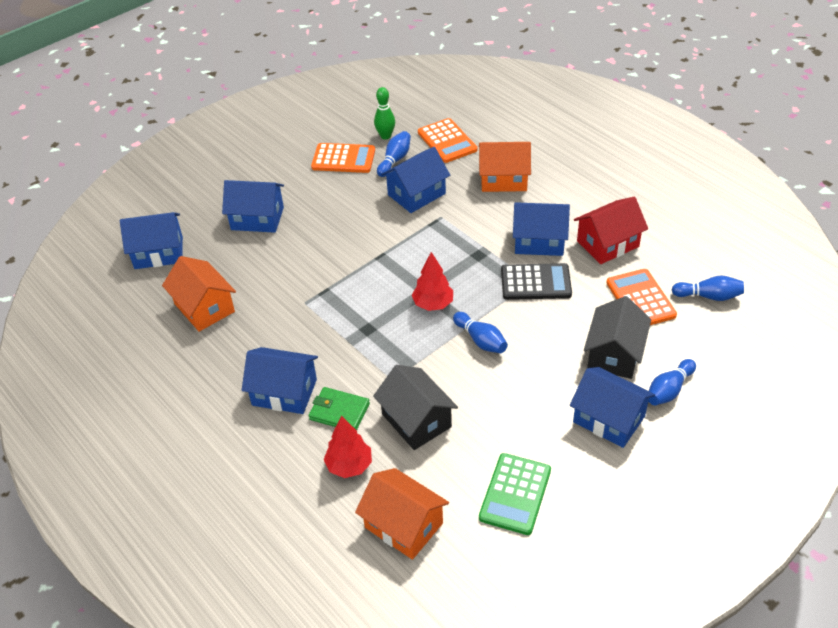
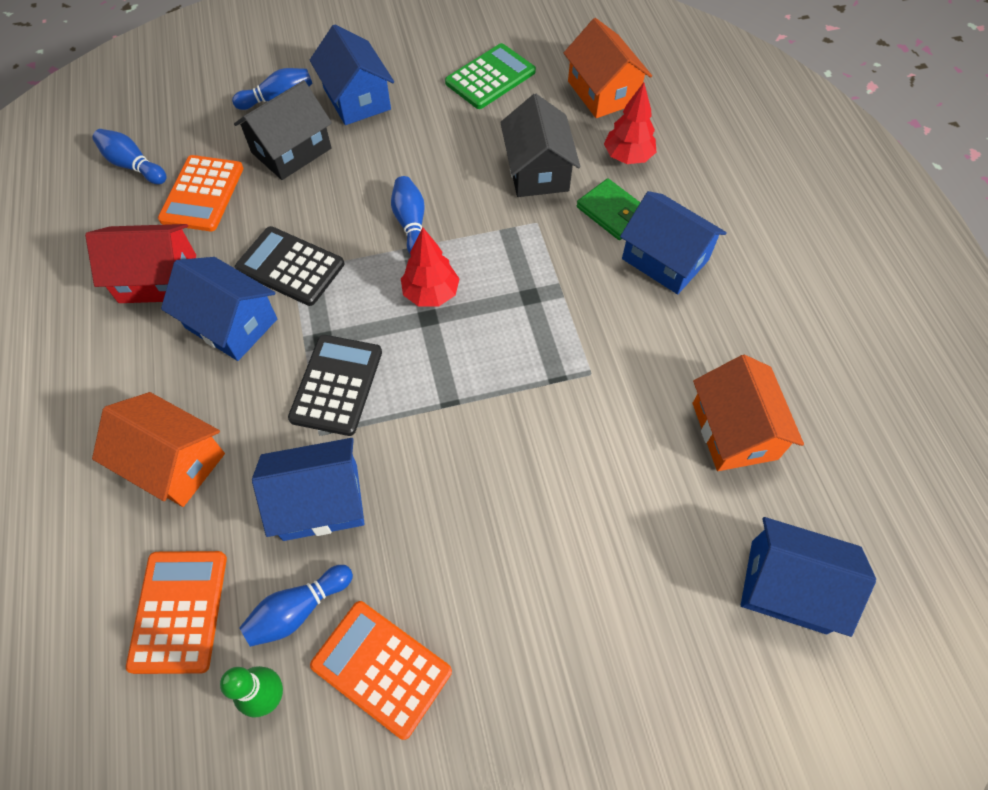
camera: 155 degrees left, 15 degrees up
(257, 218) = (599, 583): blue house -> none
(450, 239) = (337, 385): none -> black calculator

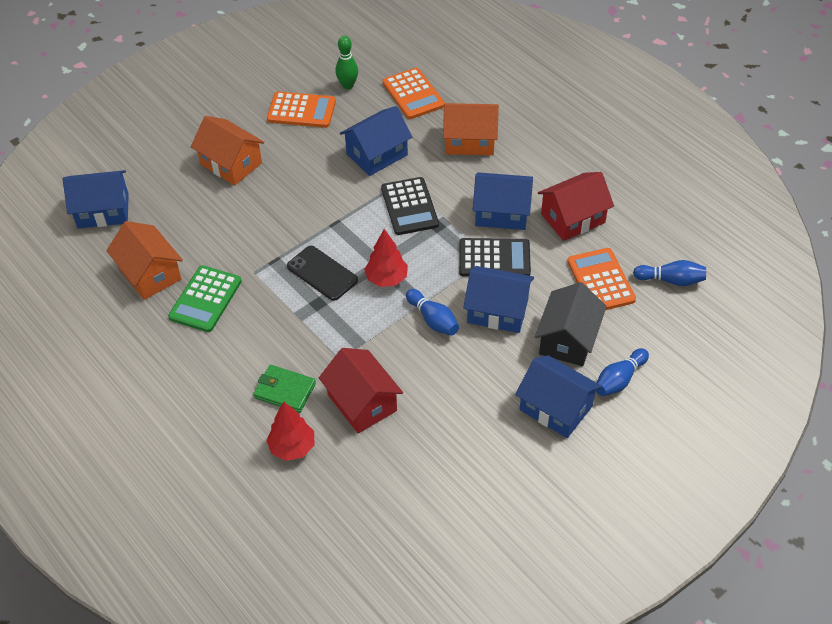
camera: 155 degrees right, 10 degrees down
(298, 610) = (356, 114): blue bowling pin -> none
(490, 77) = (455, 482): green calculator -> green calculator (205, 299)
(505, 334) = (322, 273): none -> black phone
(537, 171) = (362, 403): black house -> red house
(602, 92) = (343, 509): orange house -> orange house (231, 164)
(665, 259) = (230, 368): blue house -> blue house (497, 311)

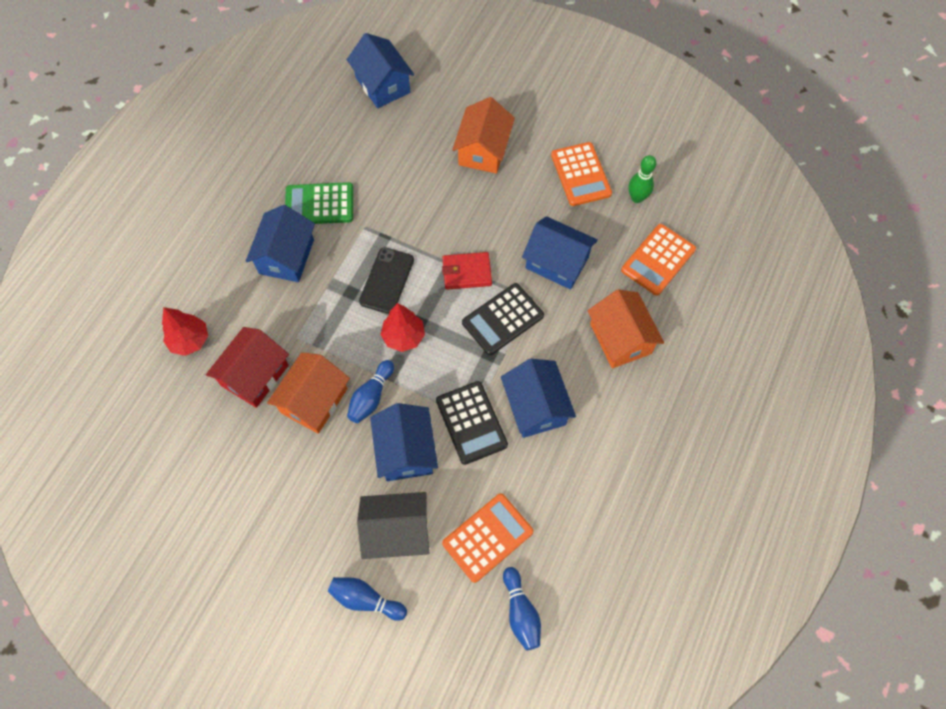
camera: 65 degrees right, 15 degrees up
(150, 274) = (329, 151): orange house -> orange house (314, 400)
(285, 390) = (246, 309): green wallet -> none
(349, 215) = (467, 272): none -> red wallet
(556, 408) = (309, 548): blue house -> blue house (286, 256)
(573, 218) = (561, 479): red house -> none

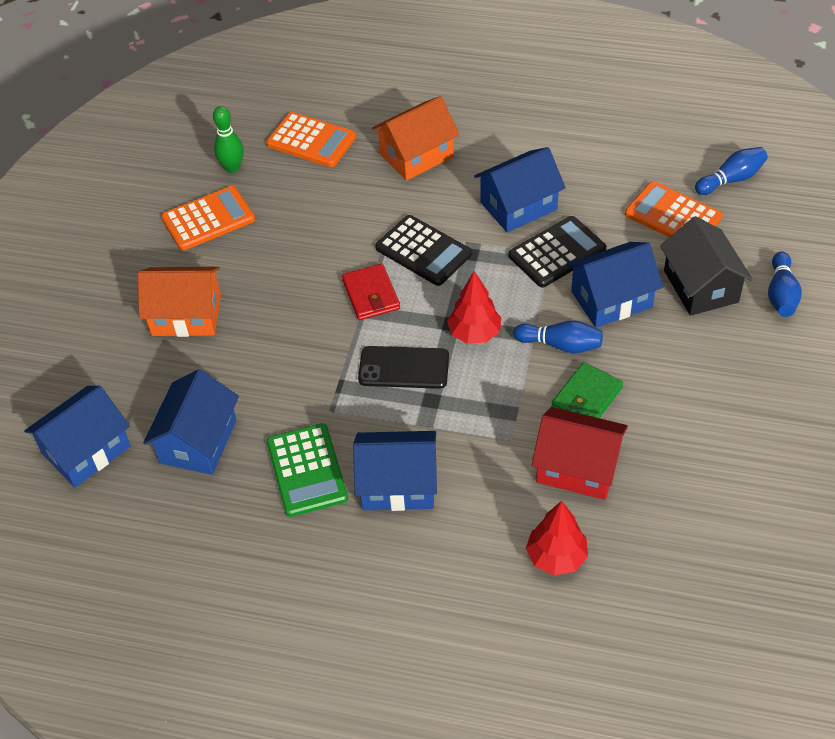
camera: 100 degrees left, 15 degrees down
(314, 400) = (586, 398): orange house -> green wallet
(557, 262) = (336, 219): blue house -> blue house (198, 441)

